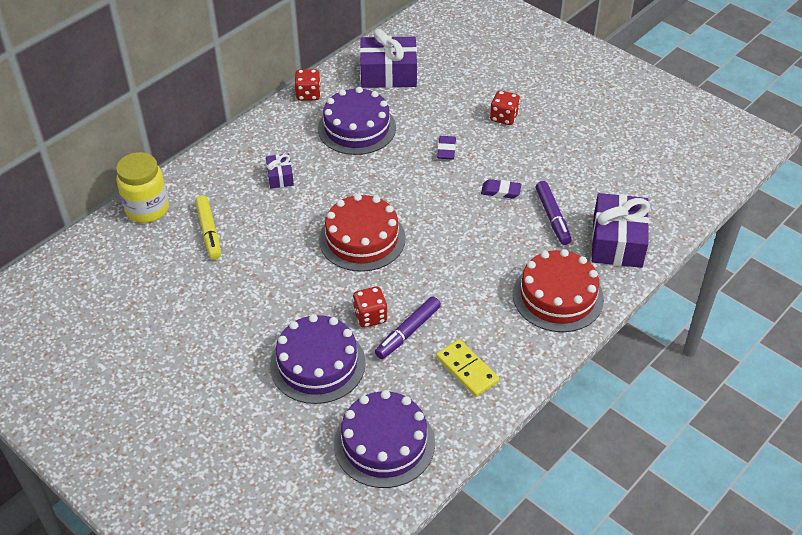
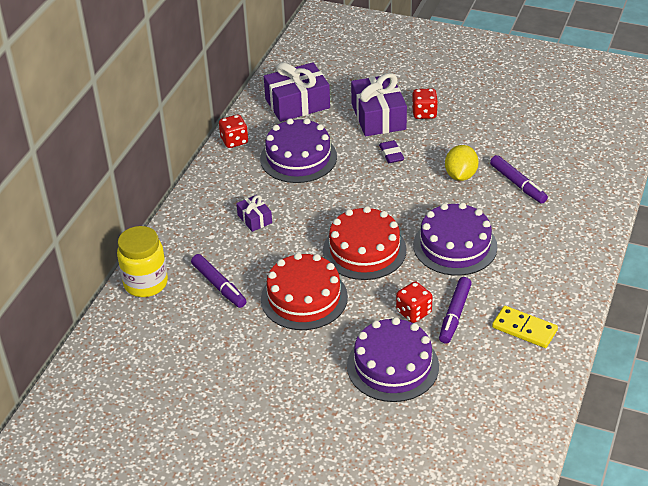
camera: 20 degrees left, 5 degrees down
(209, 231) = (218, 285): yellow marker -> purple marker
(384, 443) = (492, 411): purple cake -> purple cake (455, 246)
(500, 191) = (460, 175): purple eraser -> yellow lemon
(558, 296) = (562, 246): red cake -> red cake (304, 298)
(617, 242) = (583, 188): purple gift -> purple gift (378, 117)

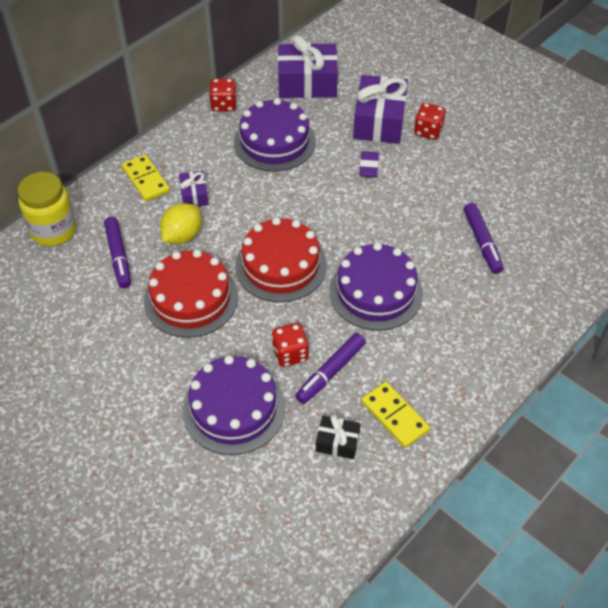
camera: 20 degrees right, 10 degrees up
(203, 219) = (146, 180): none -> yellow domino
(460, 175) = (426, 213): yellow lemon -> yellow lemon (182, 236)
(491, 362) = (337, 442): none -> black gift

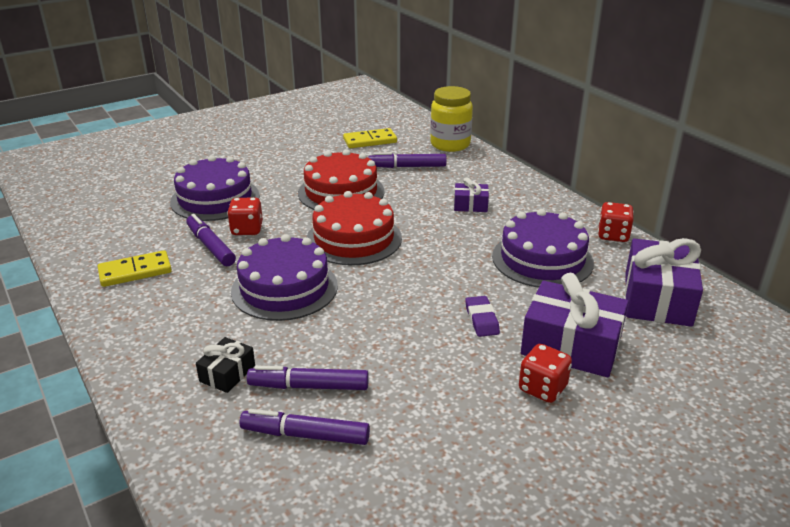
camera: 105 degrees right, 20 degrees down
(146, 180) = (500, 184): yellow domino -> yellow domino (370, 141)
(182, 236) = (418, 195): yellow lemon -> none
(337, 442) = (140, 239): black gift -> black gift (227, 373)
(369, 167) = (481, 319): purple eraser -> purple eraser turned 60 degrees clockwise
(524, 231) = (306, 435): none -> purple marker

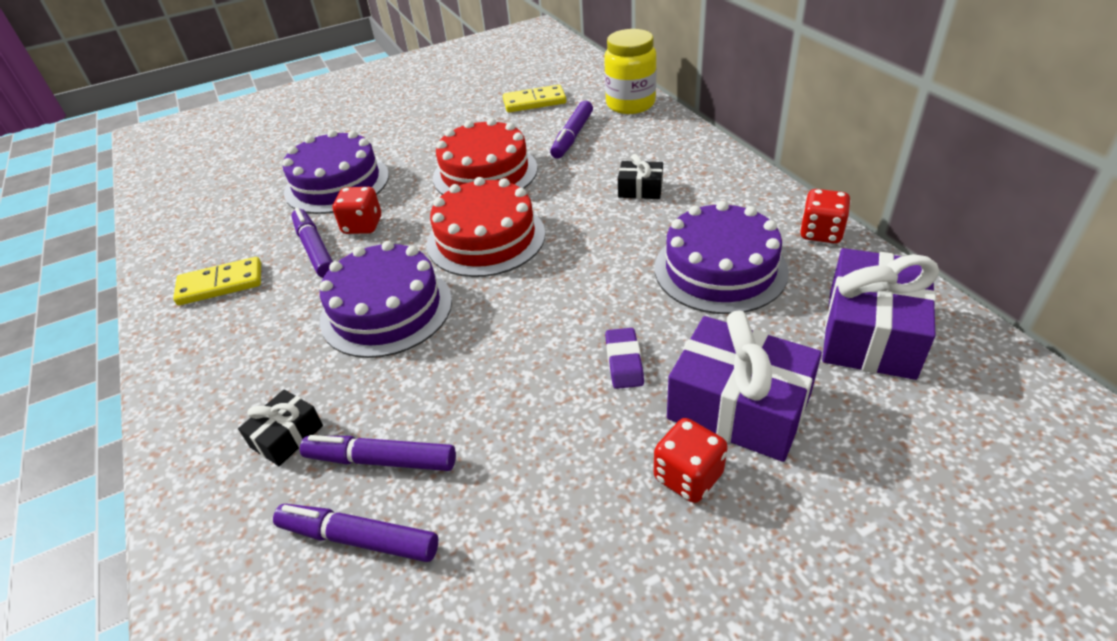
camera: 10 degrees right, 10 degrees up
(408, 167) = (573, 136): purple marker -> purple marker turned 75 degrees counterclockwise
(470, 205) = (640, 189): purple gift -> black gift

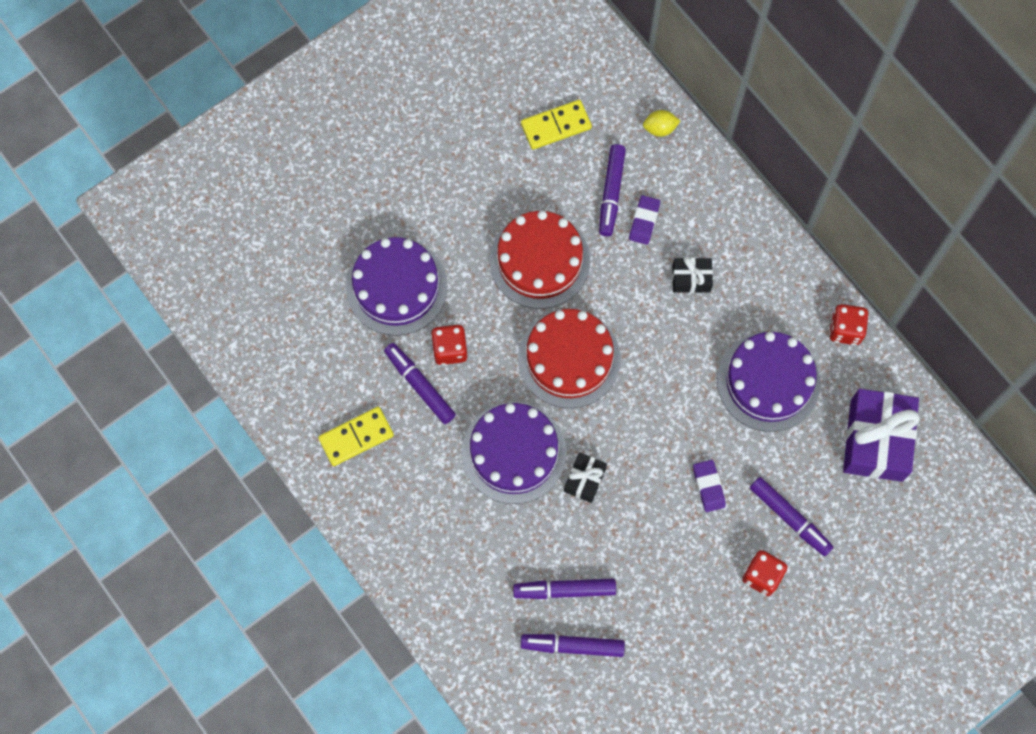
camera: 15 degrees left, 30 degrees up
(287, 436) = (491, 580): black gift -> black gift (585, 480)
(600, 153) = (644, 221): none -> purple eraser
(630, 104) = (660, 128): yellow jar -> yellow lemon
(738, 406) = (789, 517): purple gift -> purple marker

